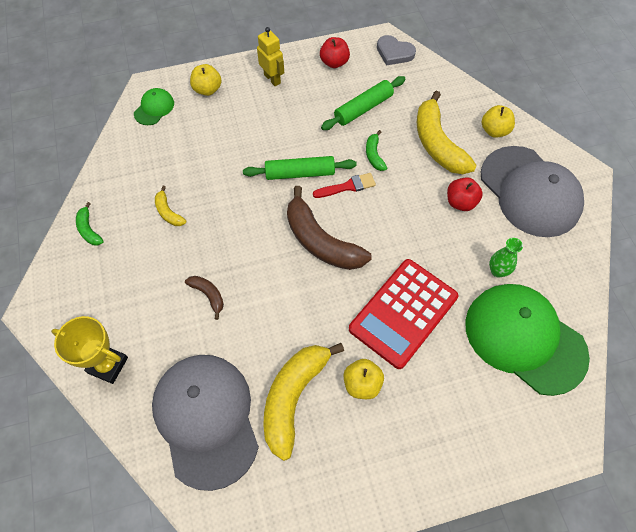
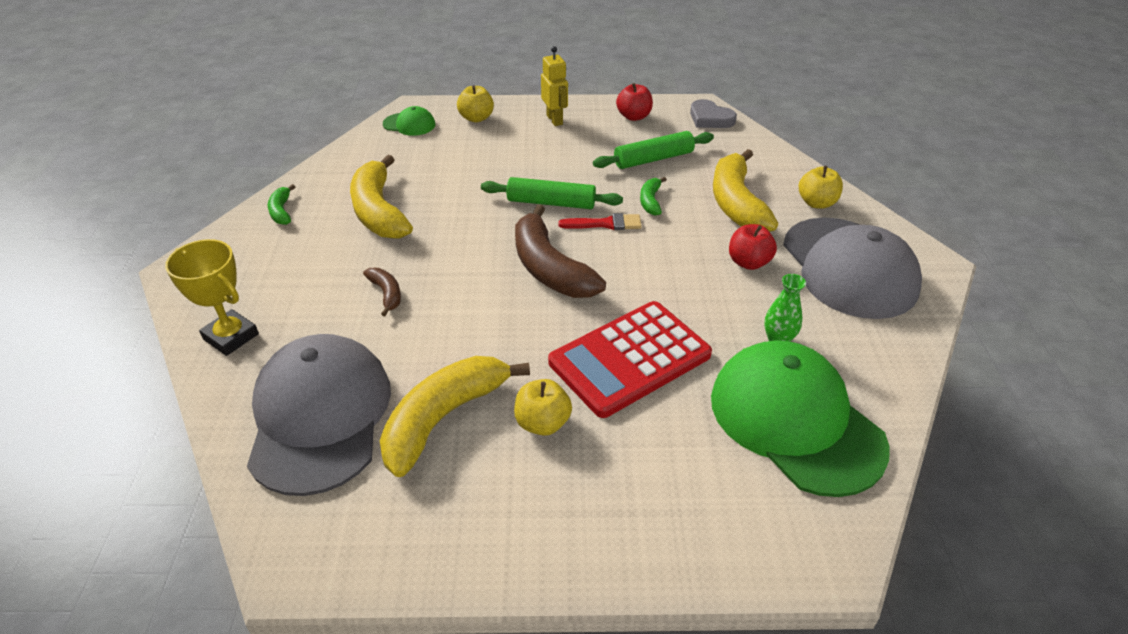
camera: 15 degrees right, 20 degrees down
(154, 108) = (409, 124): green cap -> green cap turned 60 degrees clockwise
(168, 212) = (379, 211): yellow banana -> yellow banana, size x2.13

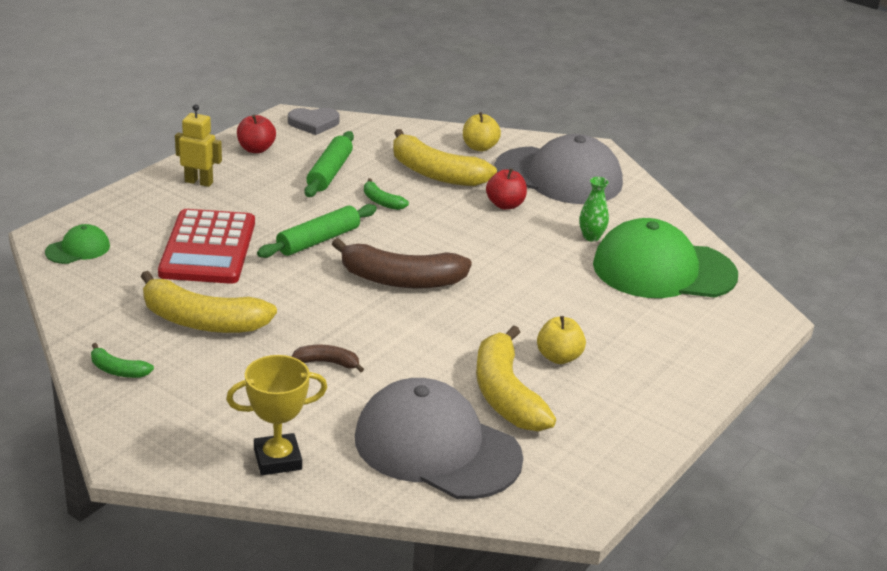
camera: 55 degrees left, 10 degrees down
(476, 118) = (129, 214): yellow apple -> none
(605, 224) = (381, 232): red brush -> none
(629, 359) = (540, 296): red calculator -> red calculator (208, 248)

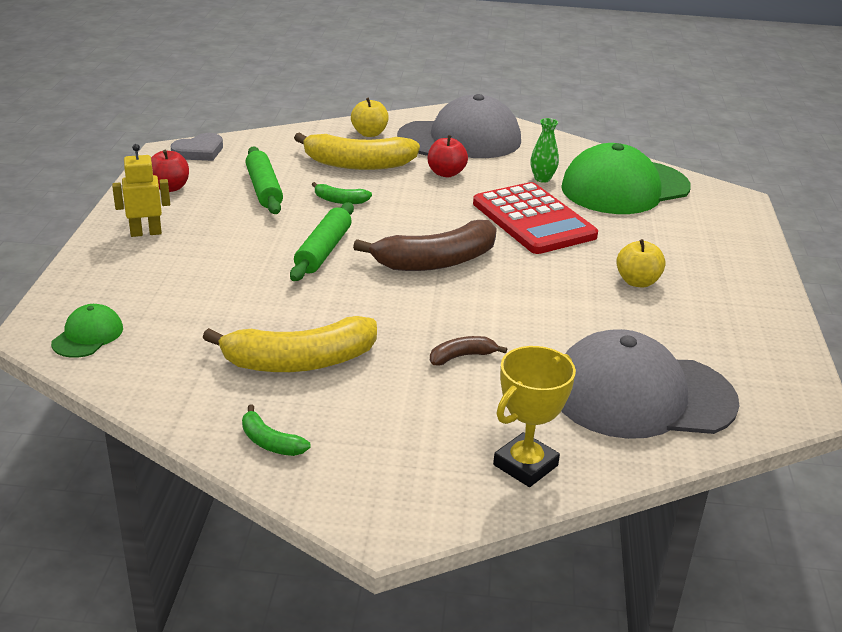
camera: 30 degrees left, 0 degrees up
(118, 370) = (270, 442): green banana -> green banana turned 45 degrees clockwise
(208, 248) = (226, 291): red calculator -> red calculator (533, 220)
(506, 394) = (637, 327): yellow banana -> none

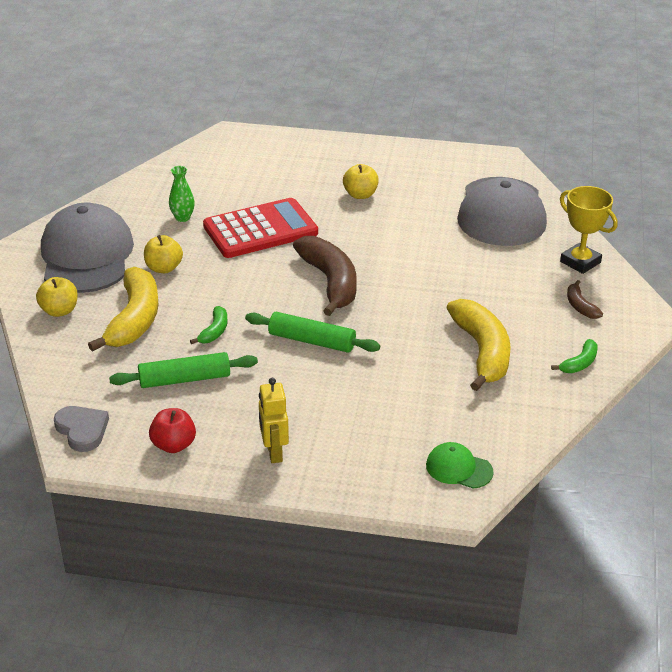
camera: 85 degrees left, 5 degrees up
(446, 173) = (164, 268): red apple -> yellow apple
(461, 357) = (466, 278): brown banana -> brown banana (580, 306)
(624, 188) = (205, 180): green cap -> none

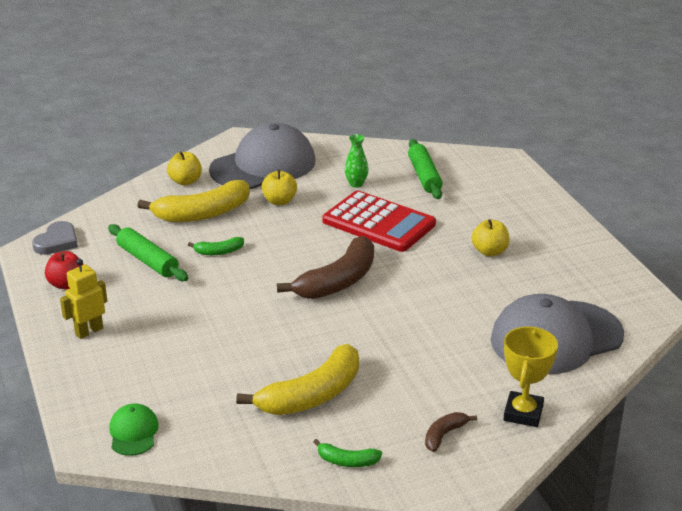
camera: 60 degrees right, 5 degrees down
(311, 341) = (246, 300): green rolling pin -> green rolling pin (424, 176)

